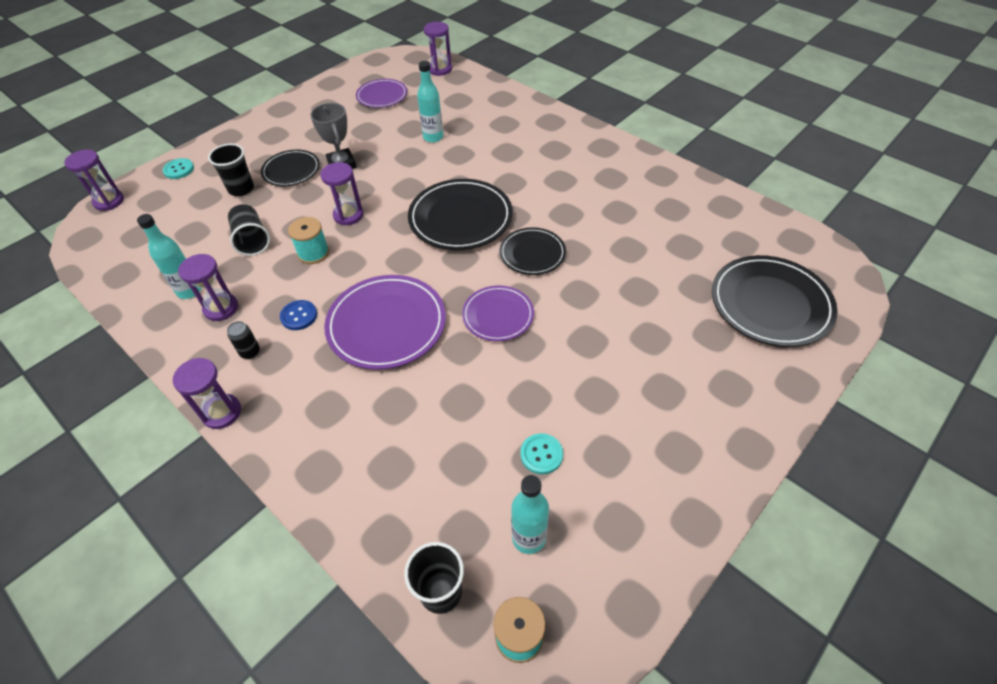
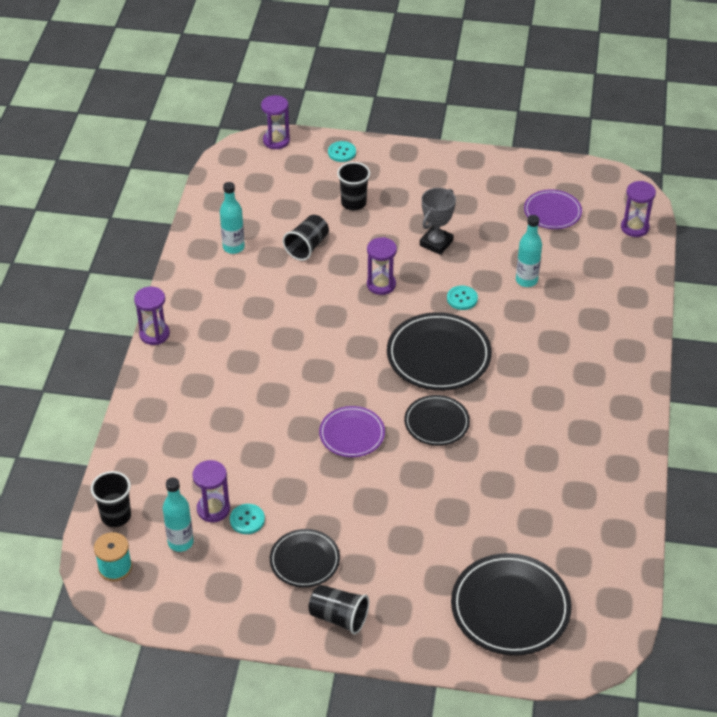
camera: 55 degrees right, 5 degrees down
(221, 308) = (232, 275): purple hourglass -> purple hourglass (213, 509)
(250, 352) = (209, 316): black can -> none
(291, 171) = (400, 218): black plate -> black plate (304, 560)
(299, 316) = (259, 321): blue button -> none
(313, 253) = (324, 290): turquoise spool -> none
(386, 325) = (291, 374): purple plate -> none
(414, 177) = (462, 299): none -> turquoise button
(718, 436) = (339, 617): none -> black cup

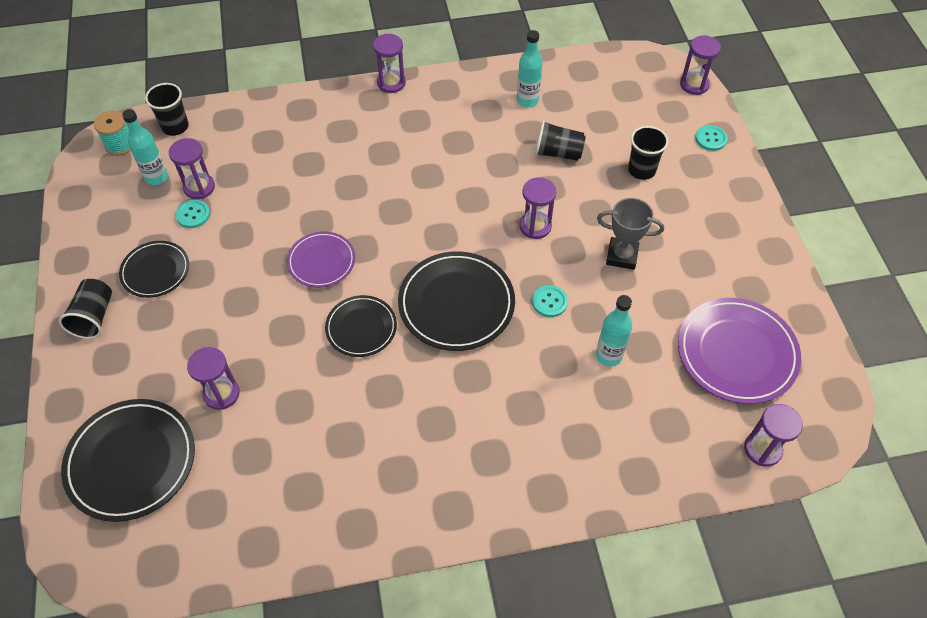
camera: 70 degrees right, 10 degrees up
(465, 532) = (221, 394): none -> purple hourglass
(552, 212) = (736, 353): purple plate -> purple plate, size x1.66

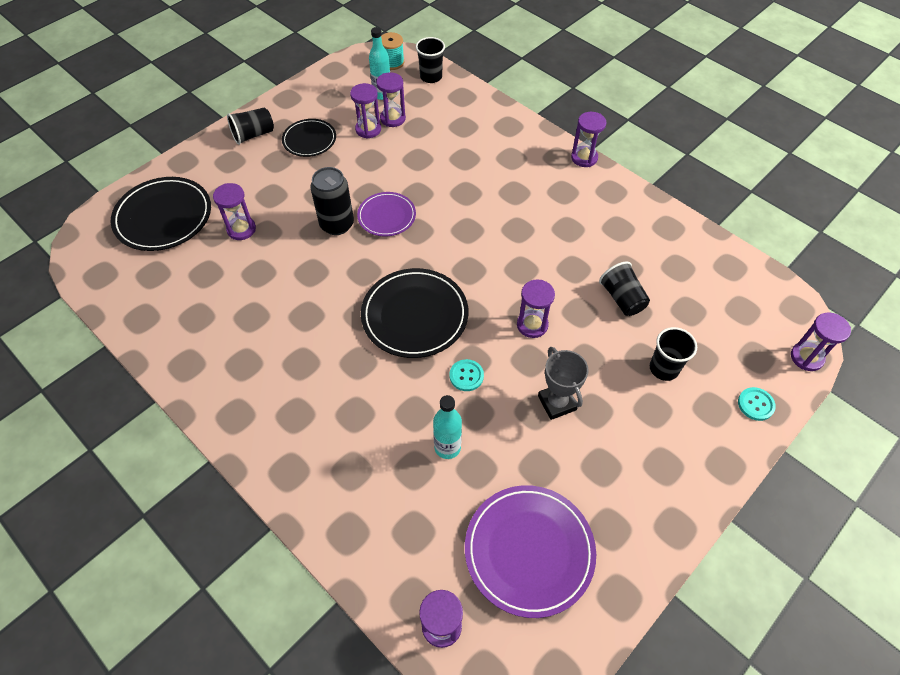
camera: 55 degrees right, 0 degrees up
(193, 215) = (368, 129): turquoise button -> purple hourglass
(294, 307) = (337, 224): none -> black can
(361, 328) = (348, 271): black plate -> none
(527, 100) = (656, 248): turquoise bottle -> none

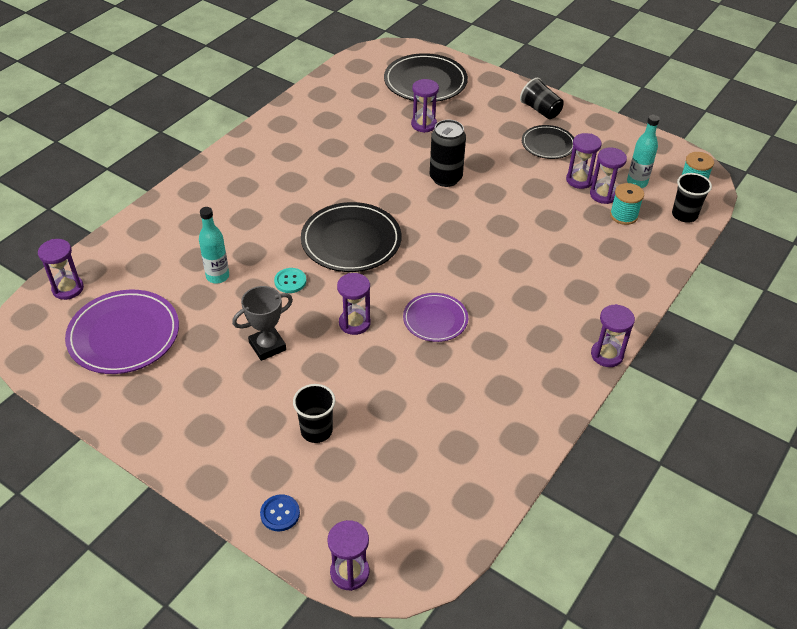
camera: 80 degrees right, 10 degrees down
(386, 216) = (465, 208): purple plate -> purple plate (435, 319)
(423, 112) = (623, 215): none -> turquoise spool
(622, 298) = (402, 394): black cup -> none
(755, 404) = (280, 513): turquoise button -> blue button

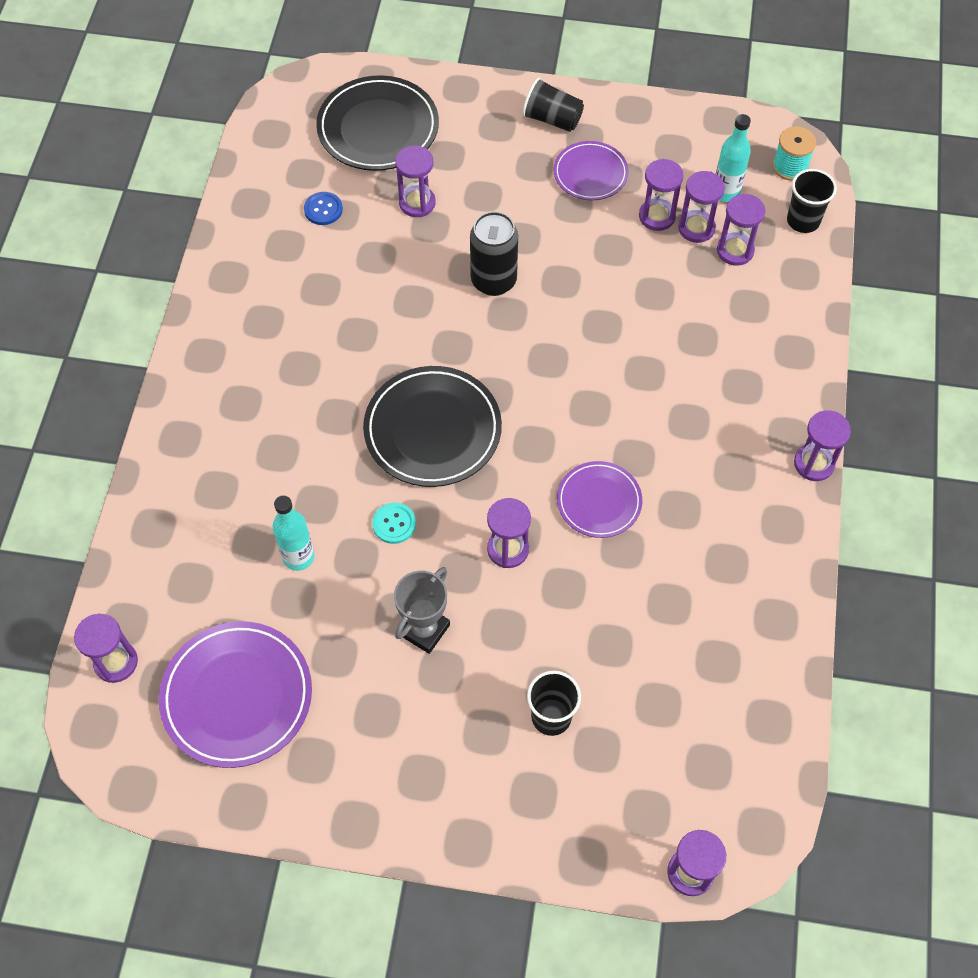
camera: 25 degrees left, 15 degrees up
(280, 513) = (574, 841): blue button -> blue button (323, 209)
(548, 144) = (590, 173): black plate -> purple plate
(623, 215) = (735, 250): turquoise spool -> purple hourglass

